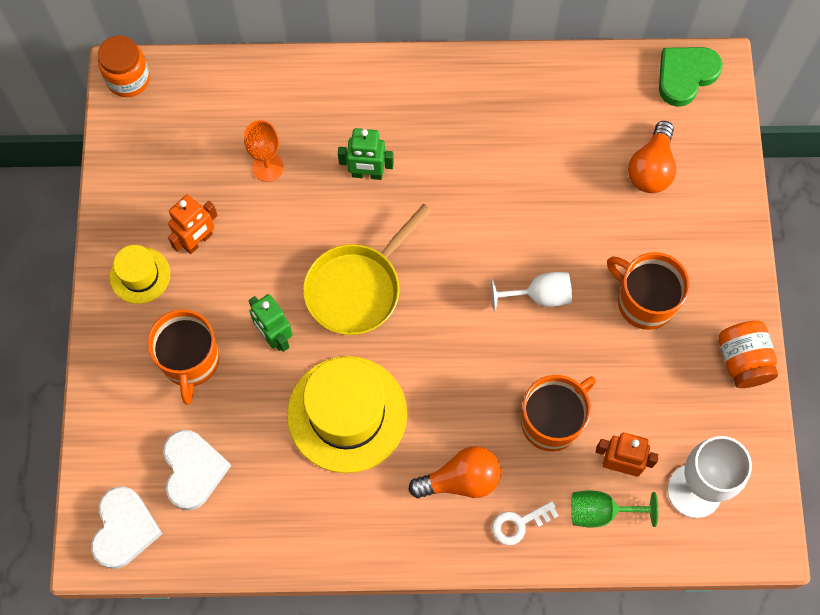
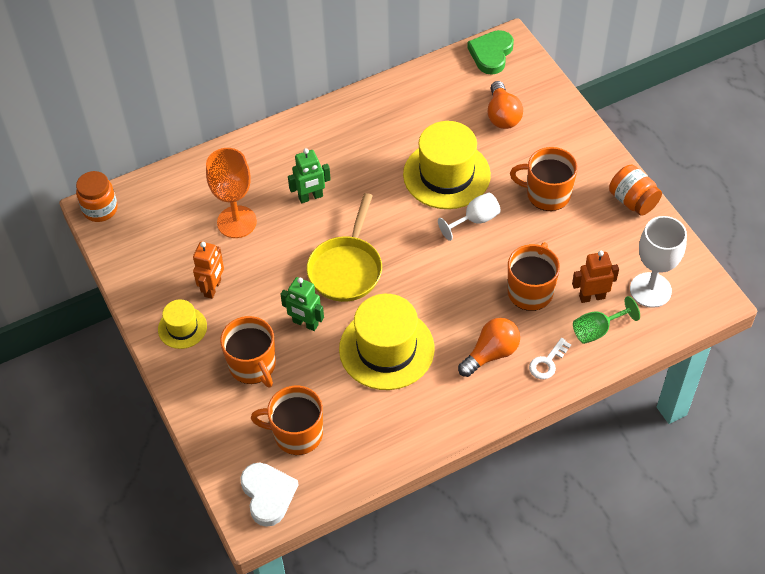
camera: 25 degrees left, 15 degrees down
(193, 470) = (296, 434): white heart -> orange mug
(267, 167) = (236, 222): orange goblet -> orange goblet, size x1.59
(539, 218) = (446, 175): none -> yellow hat

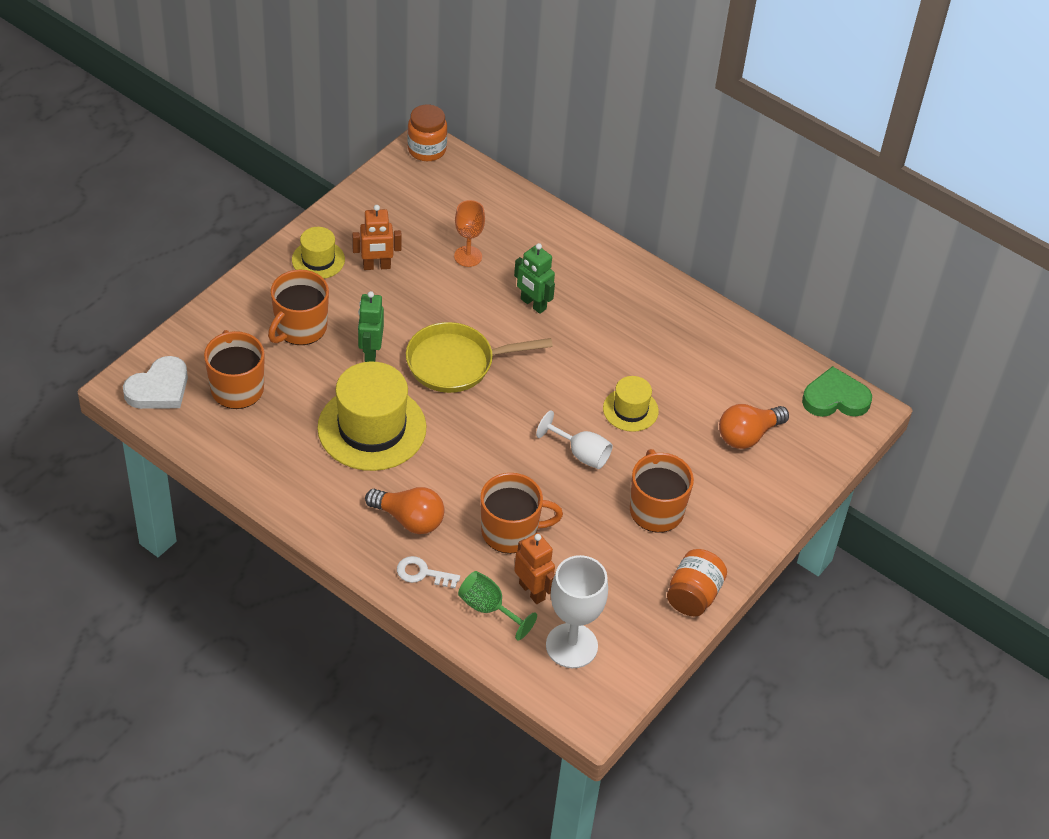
camera: 60 degrees right, 5 degrees down
(236, 222) = (468, 256): orange goblet -> orange goblet, size x0.63
(446, 175) = (630, 410): yellow hat -> yellow hat, size x0.52

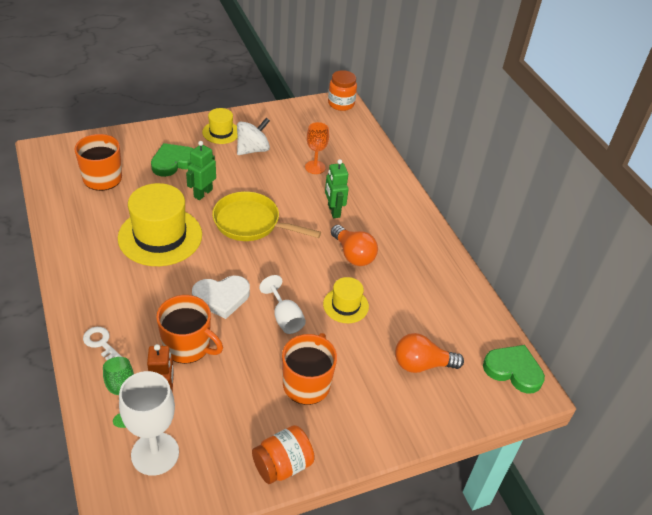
camera: 30 degrees right, 5 degrees down
(159, 388) = (59, 158): white heart -> white heart (221, 297)
(300, 328) = (173, 162): orange mug -> green heart
(376, 266) = (252, 149): orange robot -> white spinning top
(409, 519) = (128, 303): orange light bulb -> orange light bulb (353, 254)

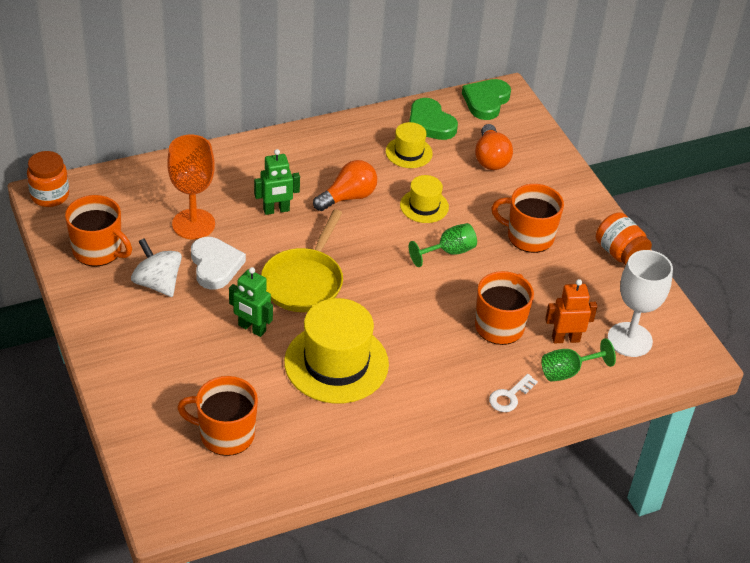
camera: 90 degrees left, 0 degrees up
(173, 162) = (188, 362): green heart -> green heart (430, 123)
(221, 132) = (118, 317): yellow hat -> yellow hat (409, 152)
(221, 297) = (428, 302): white heart -> white heart (215, 265)
(285, 318) = (449, 252): white goblet -> green goblet
(286, 124) = (98, 250): none -> orange mug
(315, 167) = (193, 224): orange goblet -> orange goblet, size x1.59

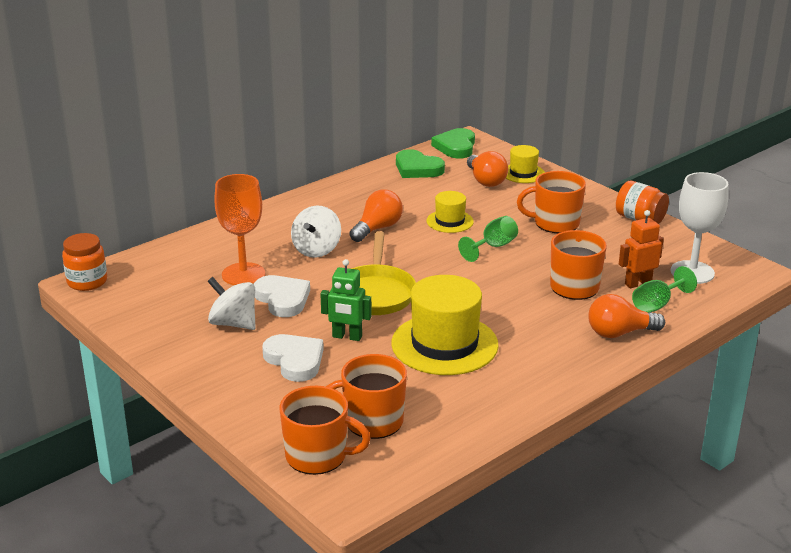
camera: 15 degrees left, 15 degrees down
(98, 250) = (159, 312): orange mug -> orange mug (318, 456)
(191, 344) = (295, 360): none -> white heart
(276, 210) = (316, 250): green robot -> white spinning top
(409, 152) = (412, 190): yellow hat -> yellow hat (523, 173)
(509, 396) = (619, 333): white key -> orange light bulb

